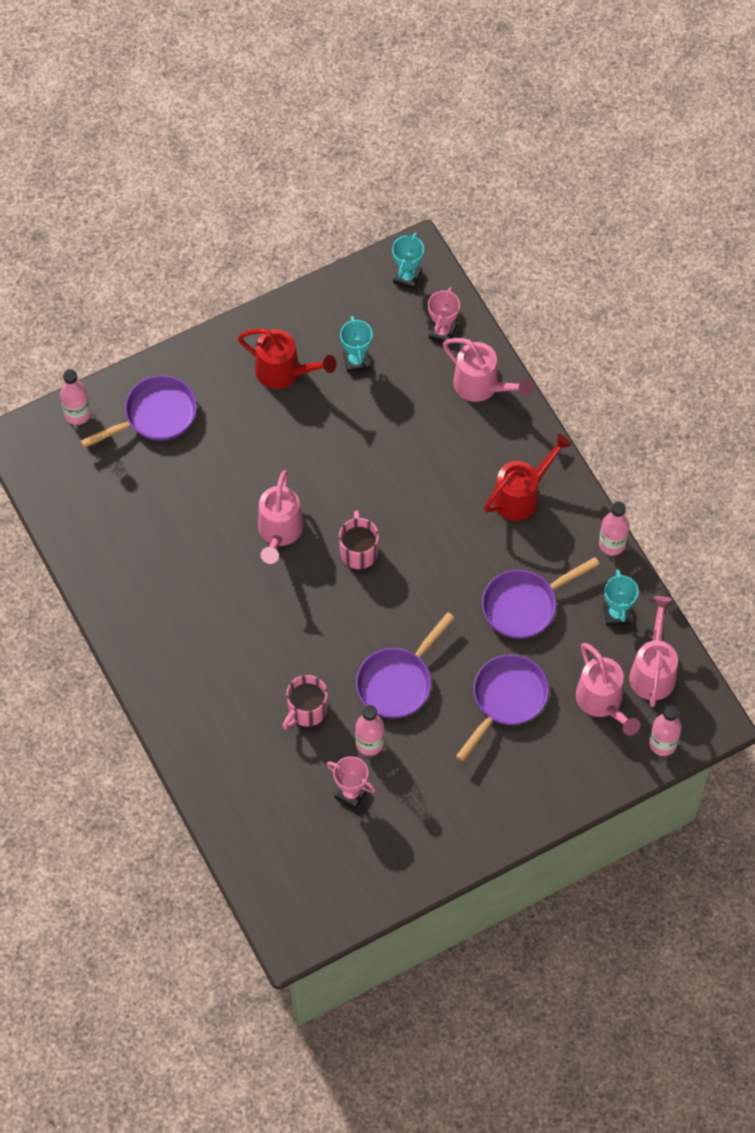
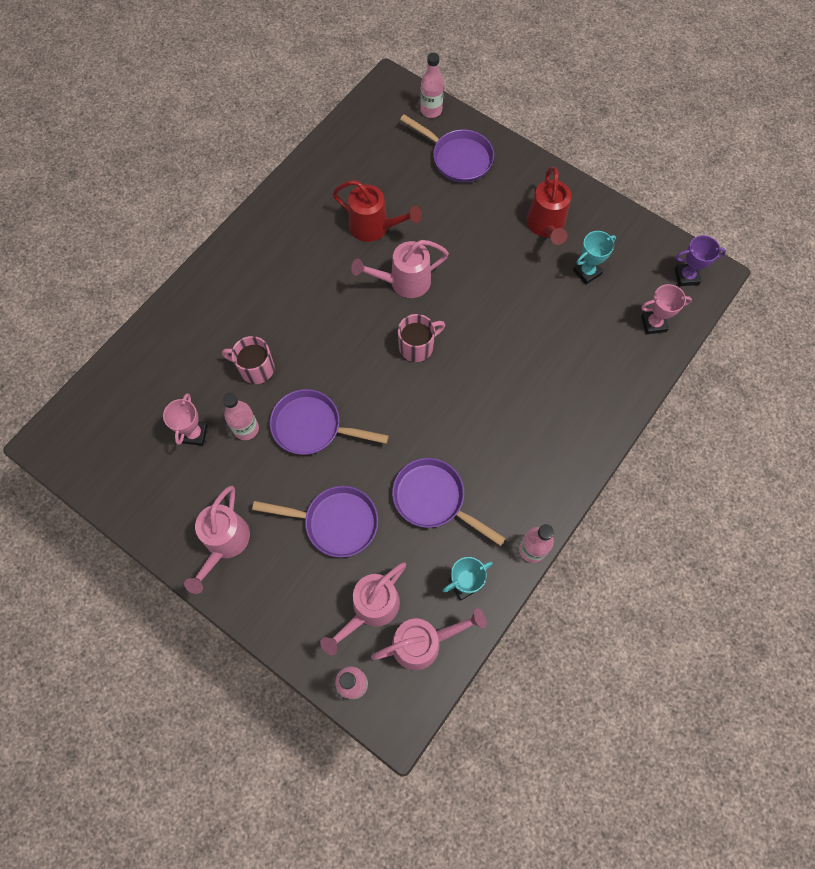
camera: 65 degrees right, 5 degrees up
(407, 277) = (686, 276): turquoise trophy -> purple trophy
(482, 386) = (622, 375): pink watering can -> pink watering can (224, 543)
(522, 495) = (537, 452): red watering can -> red watering can (374, 227)

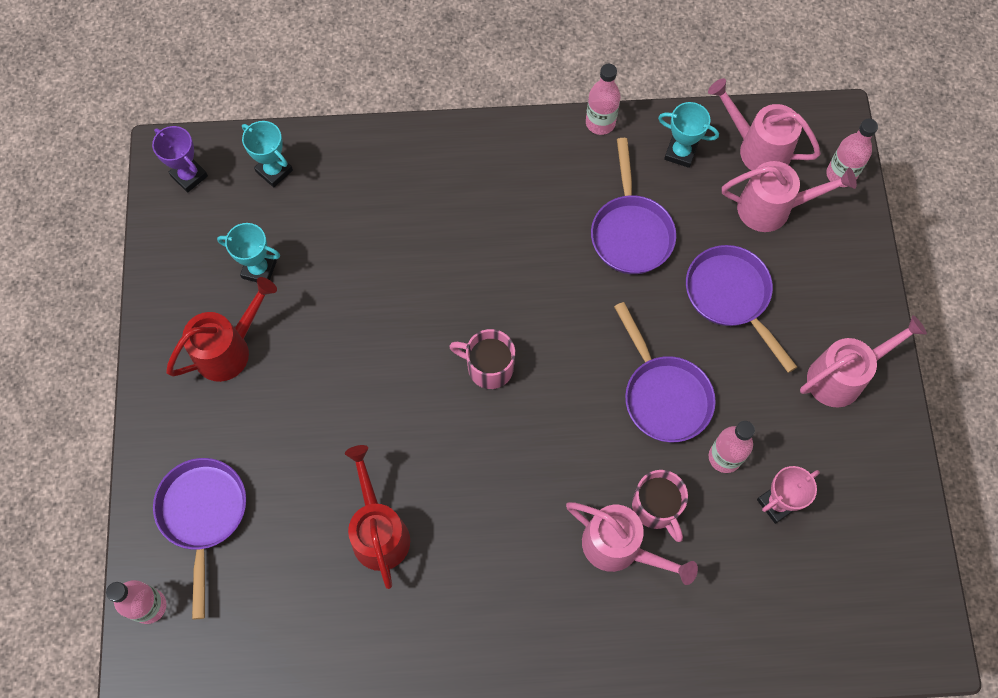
camera: 130 degrees left, 0 degrees up
(404, 282) = (424, 441): pink watering can -> pink watering can (619, 548)
(653, 324) = (274, 171): pink trophy -> turquoise trophy

